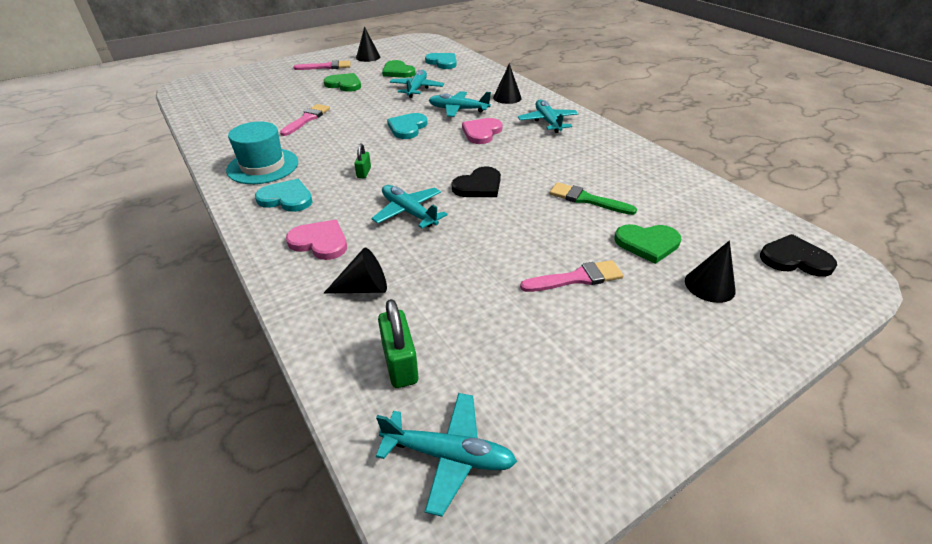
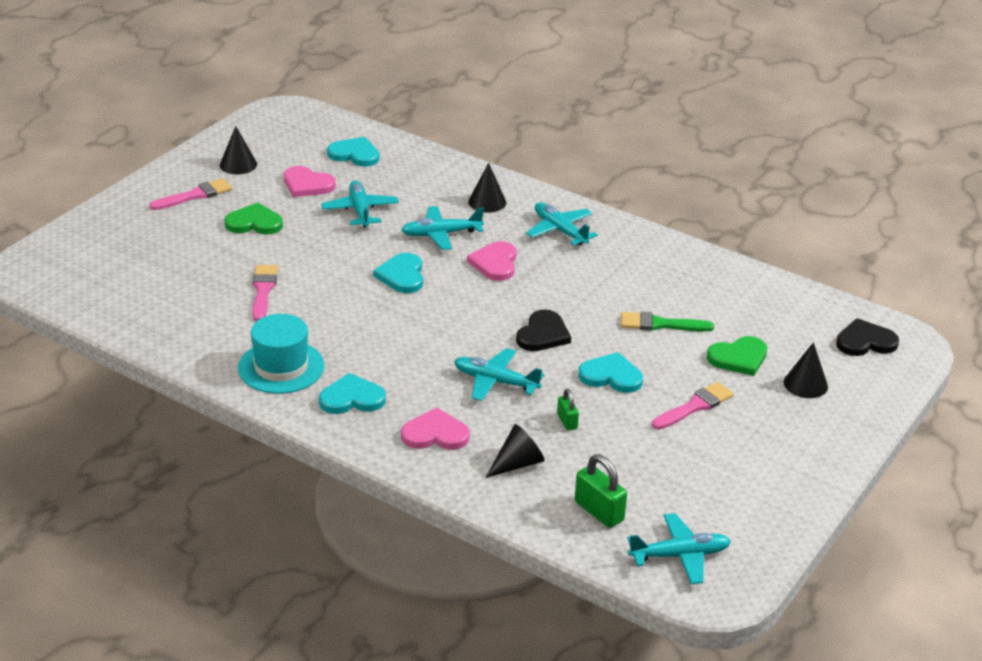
camera: 25 degrees left, 5 degrees down
(364, 172) = (406, 348): green padlock -> green padlock (567, 421)
(398, 72) = (307, 184): green heart -> pink heart
(513, 231) = (611, 376): none -> turquoise heart

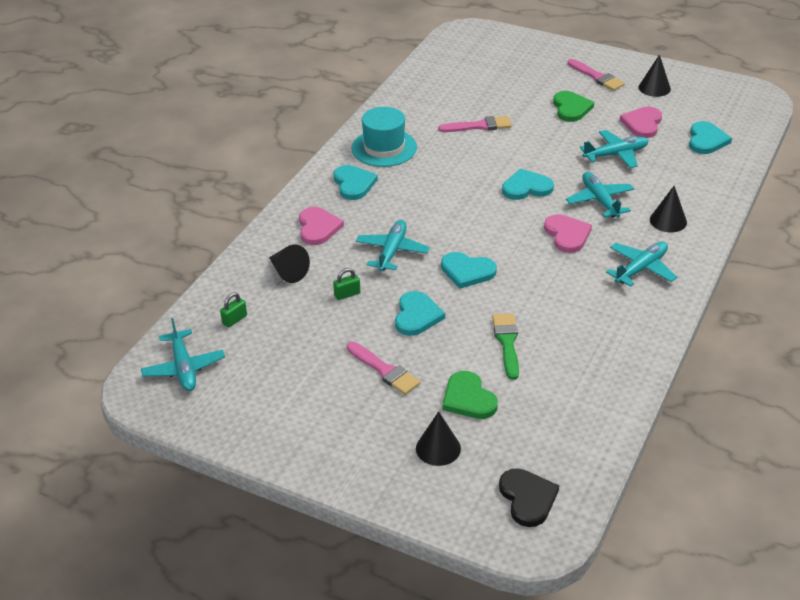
camera: 85 degrees right, 5 degrees up
(495, 263) = (567, 235): pink heart -> pink heart turned 75 degrees clockwise
(543, 334) = (467, 271): black heart -> turquoise heart
(599, 511) = (234, 319): green padlock -> green padlock, size x0.59

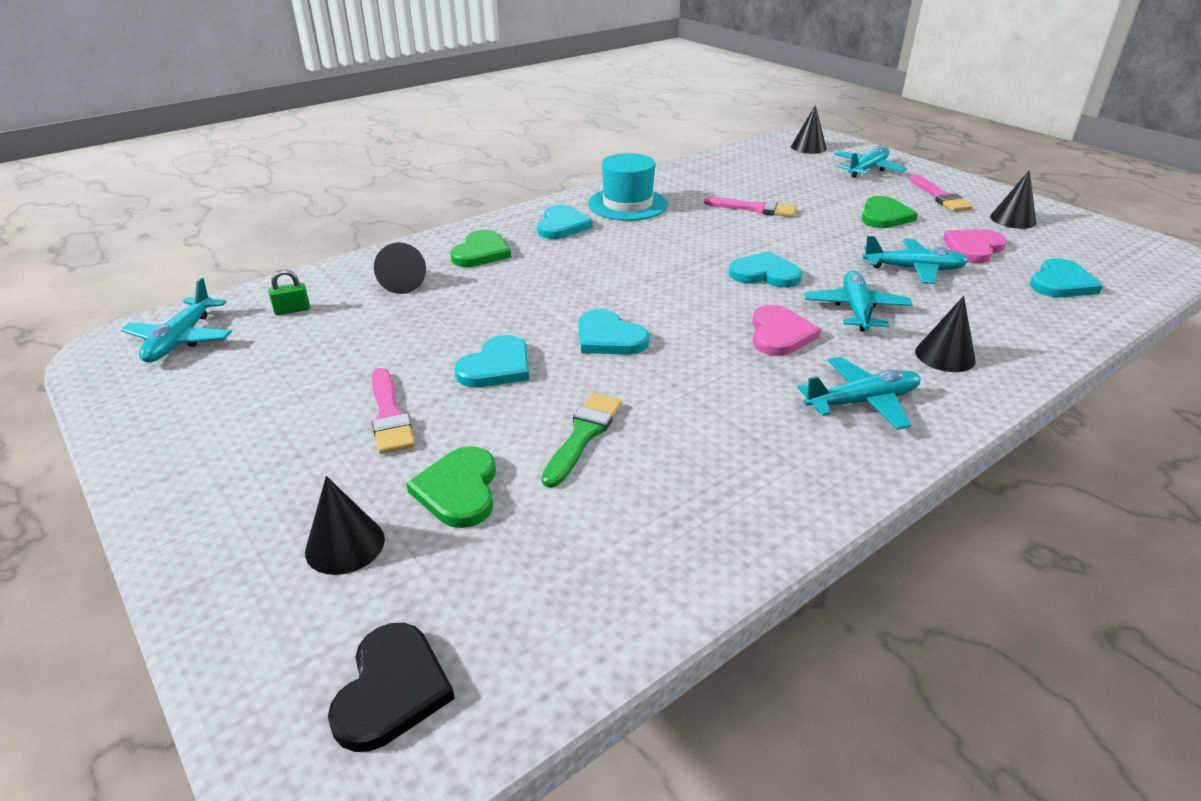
camera: 25 degrees right, 5 degrees down
(318, 228) = (481, 252): pink heart -> green heart
(347, 294) = (440, 321): green padlock -> none
(392, 251) = (538, 293): turquoise plane -> turquoise plane (867, 169)
(474, 45) = (808, 147): none -> black cone

